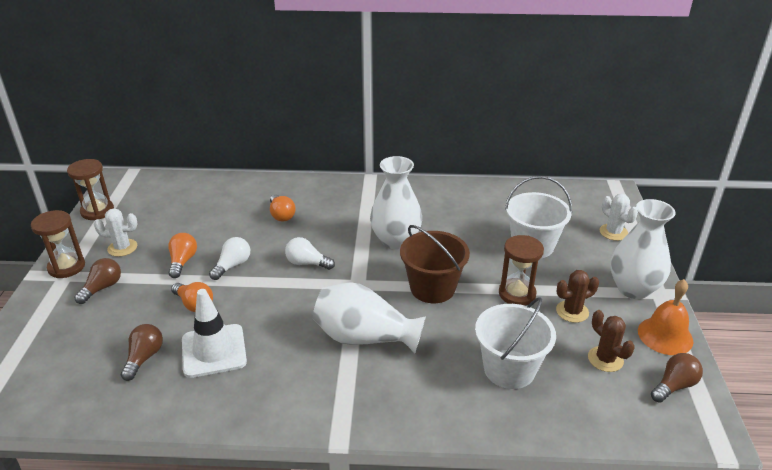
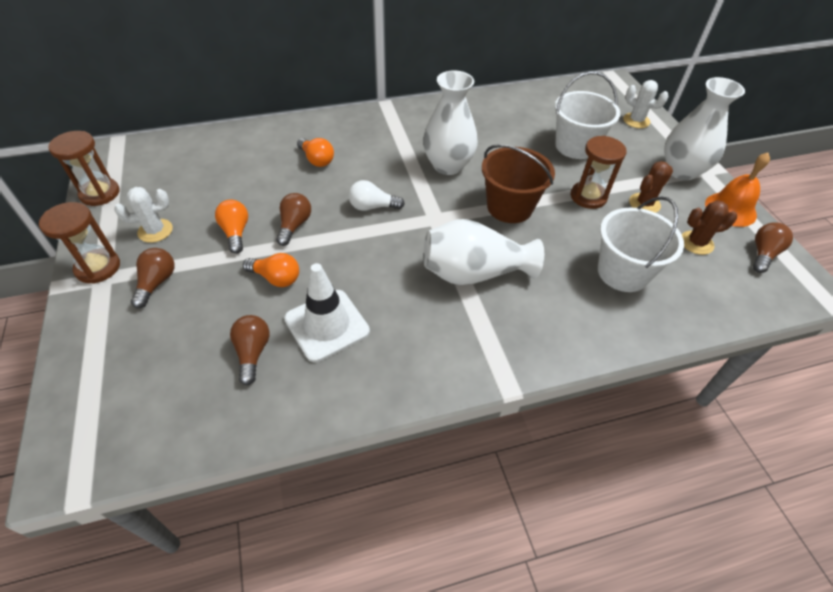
camera: 20 degrees left, 15 degrees up
(232, 265) = (294, 225): white light bulb -> brown light bulb
(605, 359) = (696, 243): brown cactus -> brown cactus turned 45 degrees counterclockwise

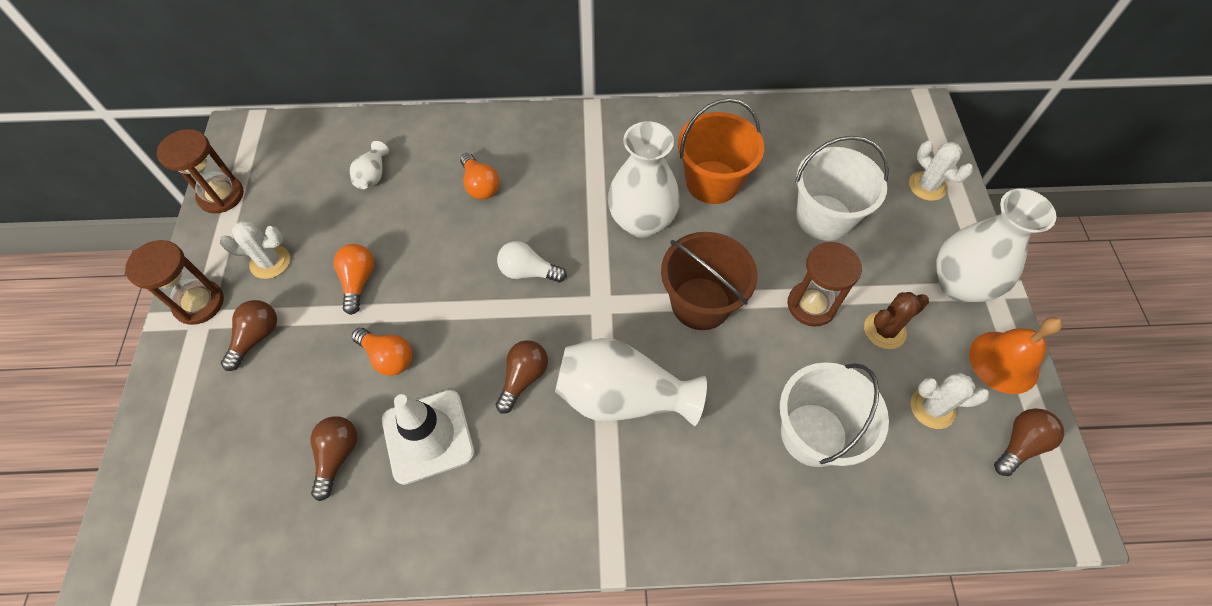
camera: 15 degrees right, 10 degrees up
(227, 164) = (373, 175): none -> white vase
(294, 225) = (428, 283): brown light bulb -> brown light bulb (523, 378)
(490, 136) = (712, 182): none -> orange bucket
(696, 243) = (932, 408): brown cactus -> white cactus

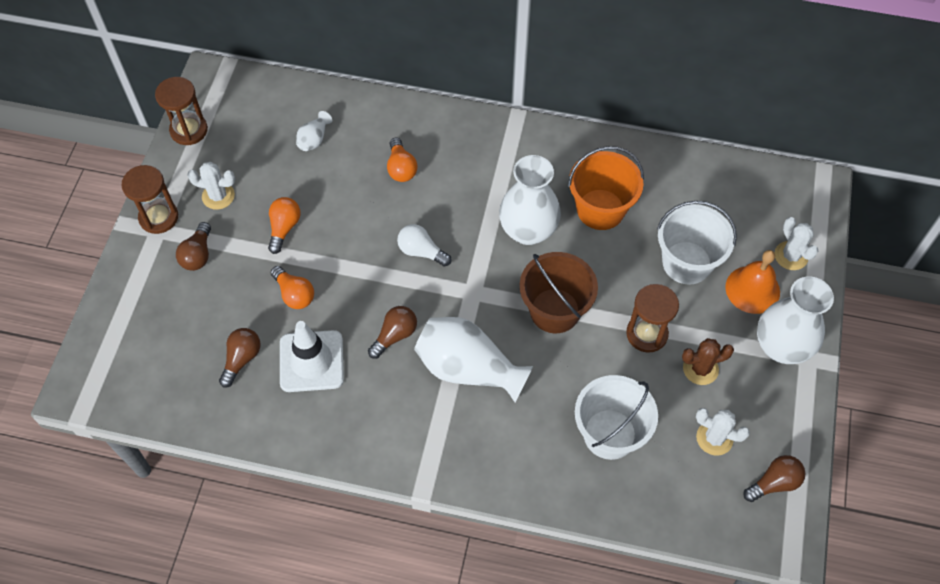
camera: 15 degrees right, 0 degrees up
(257, 337) = (198, 255): brown light bulb -> brown light bulb turned 150 degrees clockwise
(1004, 362) = (791, 418): orange bell -> orange bell (752, 289)

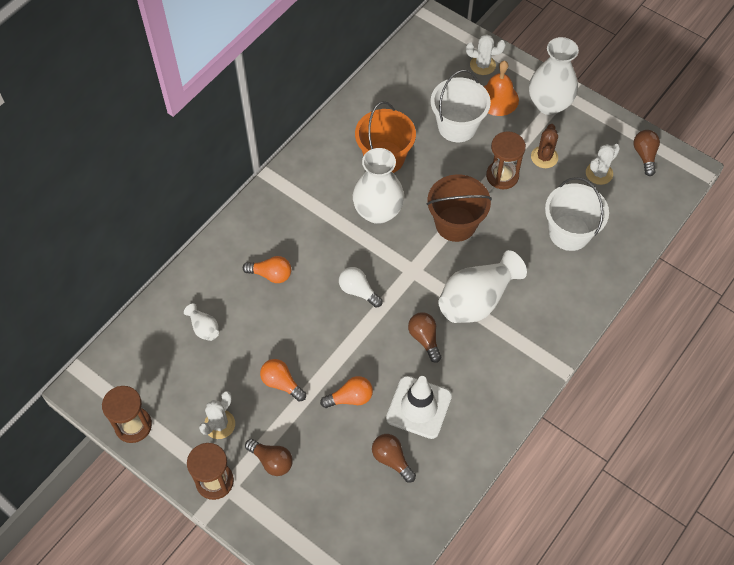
camera: 65 degrees left, 0 degrees up
(421, 251) = (358, 291): white light bulb -> white light bulb turned 75 degrees clockwise

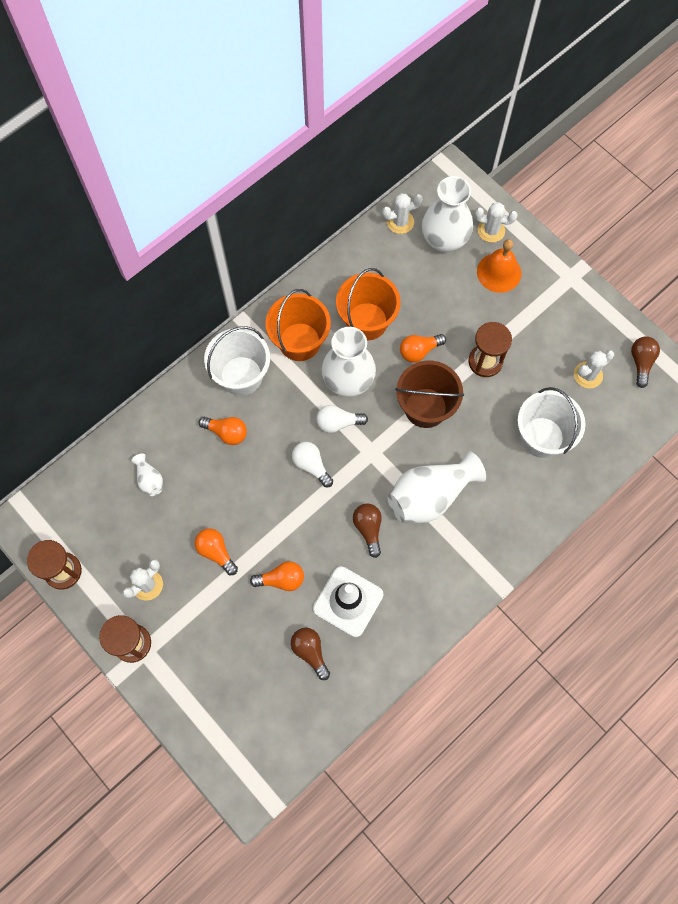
camera: 10 degrees right, 10 degrees up
(272, 461) = (191, 632): brown light bulb -> none
(325, 184) = (299, 342): none -> orange bucket
(376, 249) = (338, 423): none -> white light bulb
(397, 69) = (400, 222): none -> white cactus
(439, 176) = (419, 351): none -> orange light bulb
(457, 126) = (449, 297): white bucket -> white bucket (241, 376)
(544, 157) = (534, 347): brown cactus -> none
(549, 104) = (552, 287): white vase -> white vase (444, 240)

